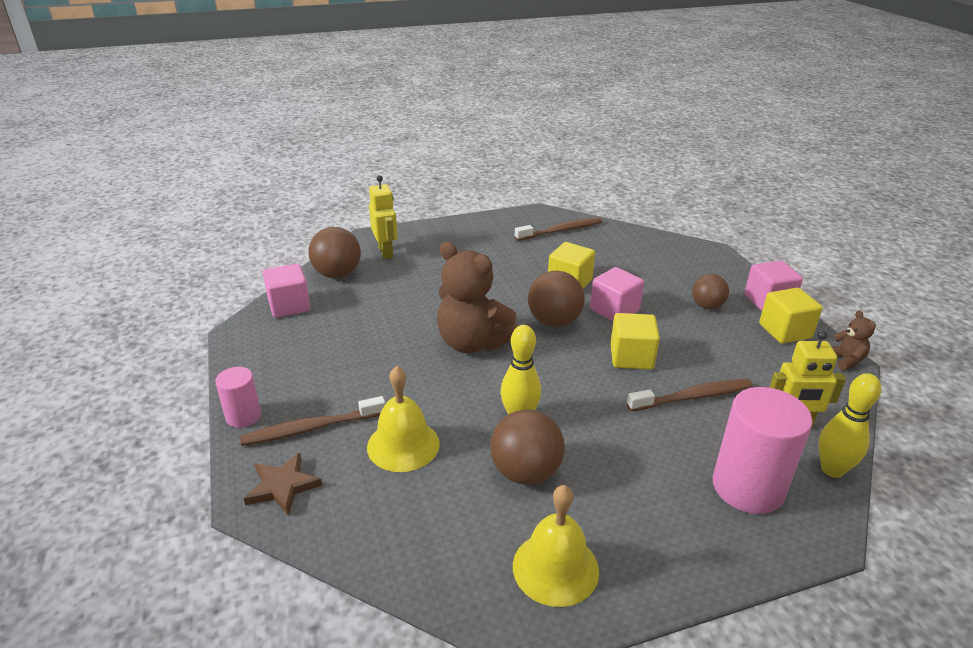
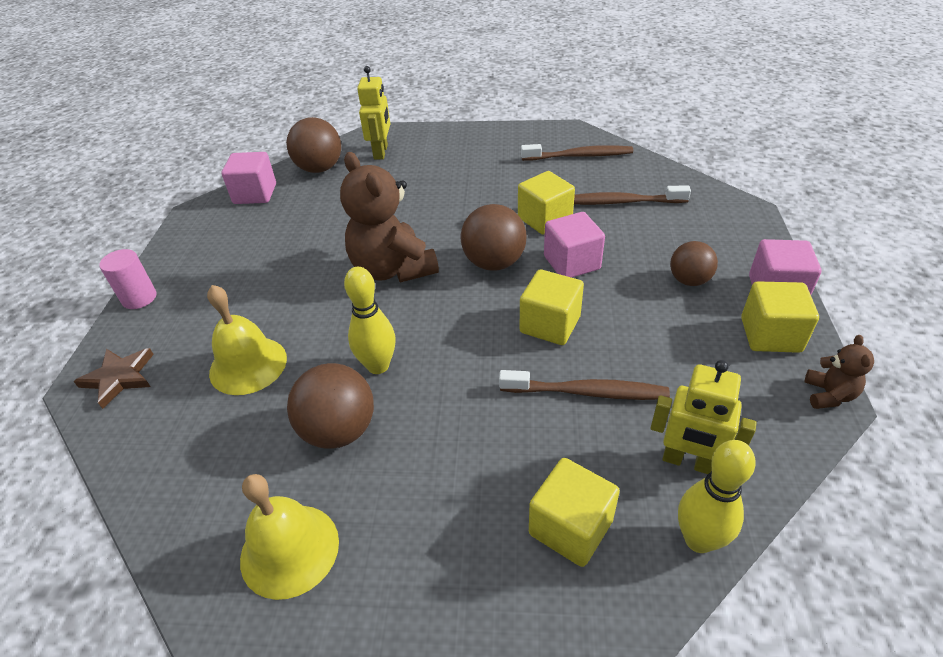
camera: 25 degrees right, 10 degrees up
(311, 428) = (183, 325): brown toothbrush -> brown toothbrush (621, 202)
(747, 487) = (570, 527): pink cylinder -> yellow cube

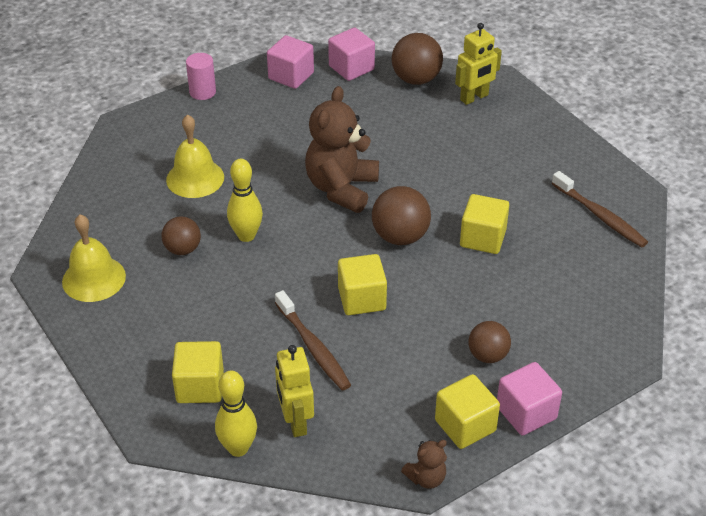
camera: 50 degrees right, 0 degrees up
(119, 378) = (138, 133): brown star -> none
(339, 430) = (183, 249): brown ball -> brown ball, size x0.65
(571, 263) = (442, 279): pink cube -> pink cube (291, 76)
(621, 202) = (555, 273): brown toothbrush -> none

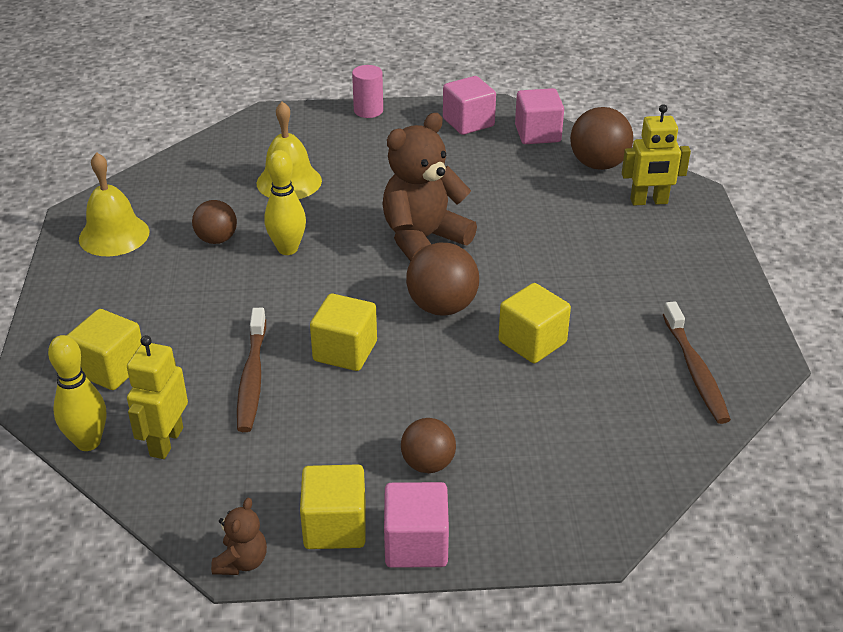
camera: 30 degrees right, 5 degrees down
(426, 478) = (242, 562): brown teddy bear -> brown teddy bear turned 75 degrees counterclockwise

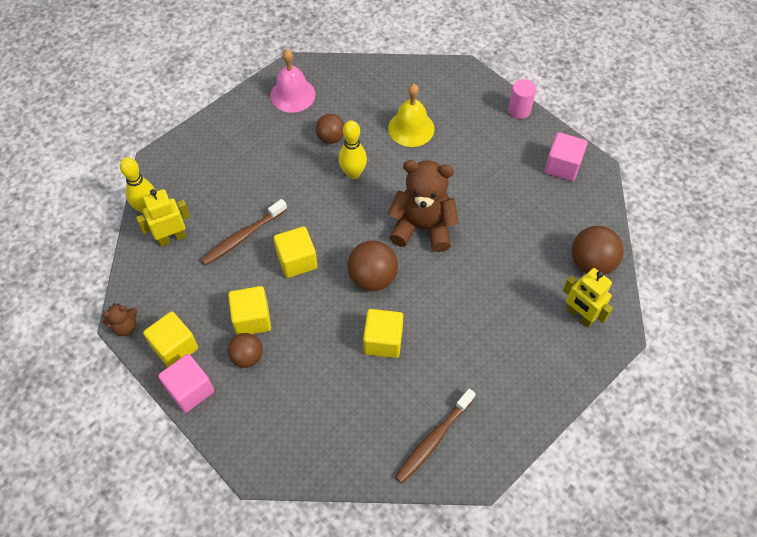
camera: 50 degrees right, 20 degrees up
(111, 368) = (199, 176): yellow cube -> yellow cube (252, 319)
(114, 235) = (292, 95): yellow bell -> pink bell
(537, 134) = (590, 209): pink cube -> none

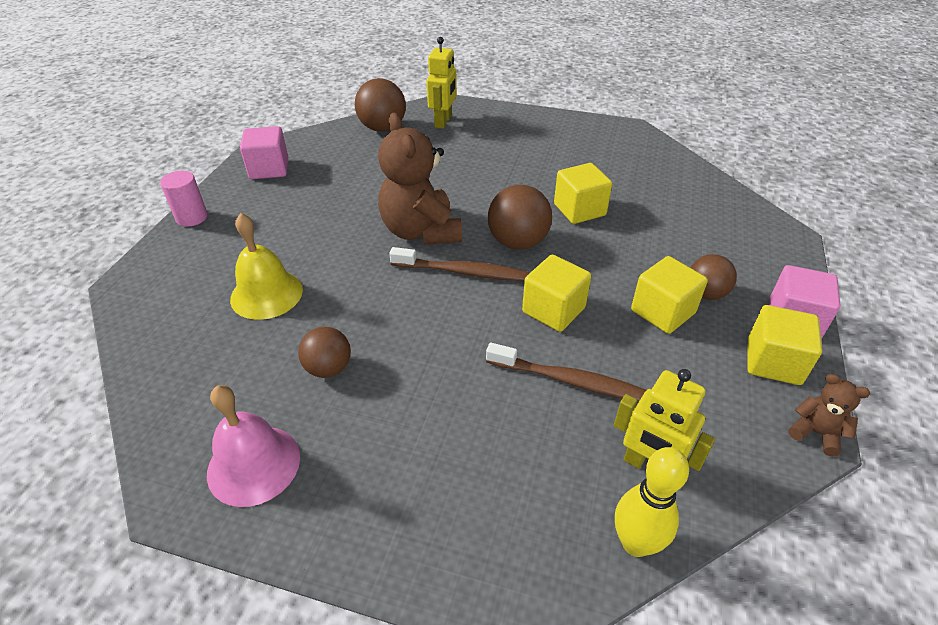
camera: 120 degrees left, 15 degrees down
(353, 173) = (381, 317): yellow bowling pin -> none
(433, 439) = (633, 155): brown toothbrush -> brown toothbrush (462, 272)

